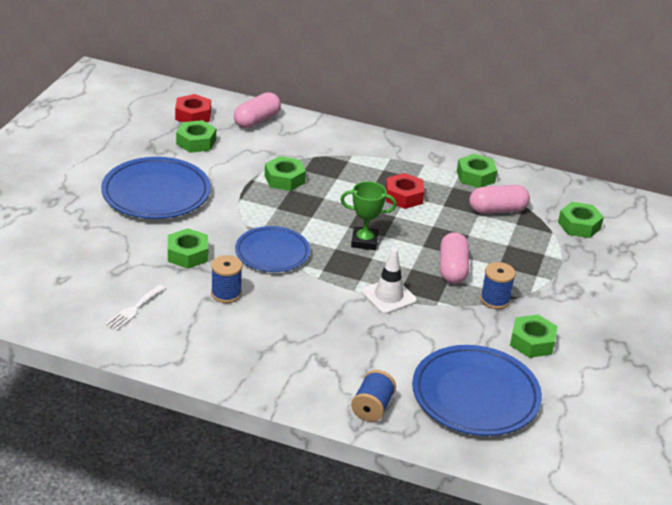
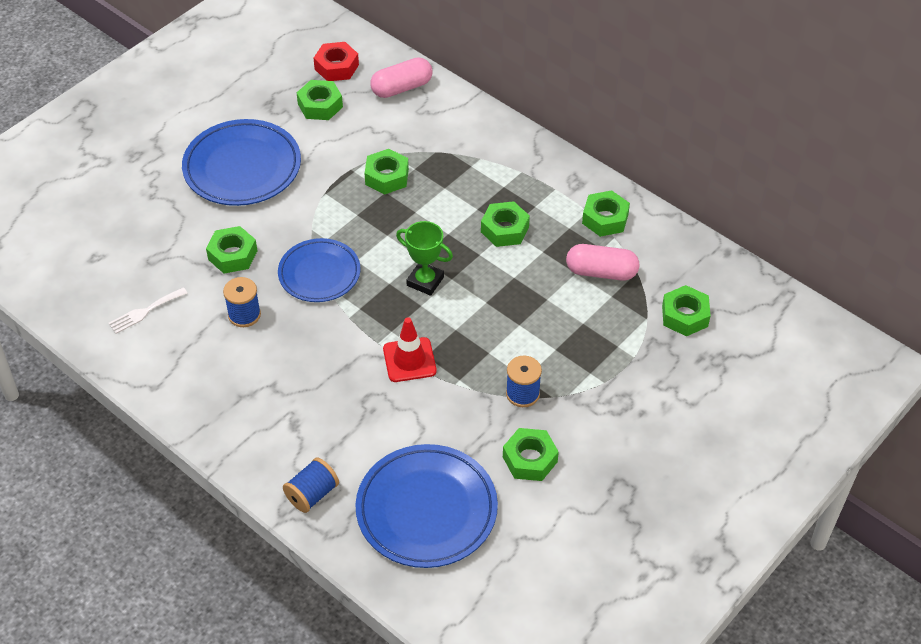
camera: 25 degrees right, 15 degrees up
(388, 296) = (409, 360): white traffic cone -> red traffic cone
(403, 196) = (504, 229): red nut -> green nut
(452, 269) = (500, 341): pink capsule -> none

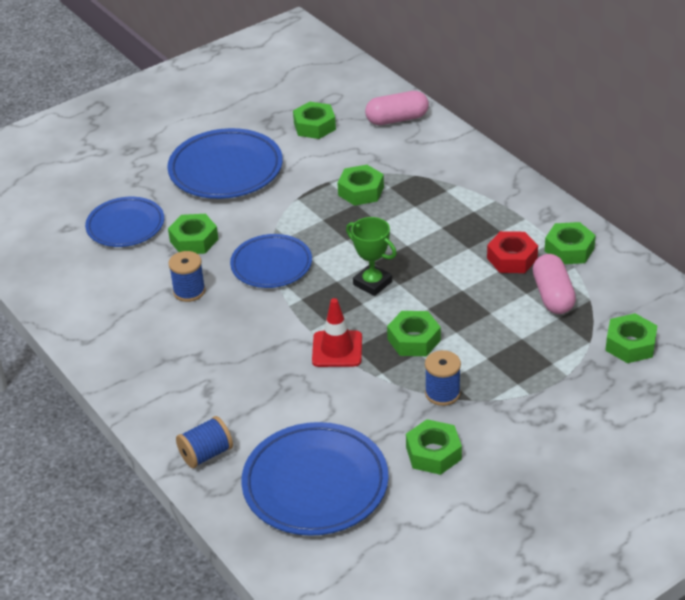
camera: 15 degrees right, 10 degrees down
(145, 311) = (97, 278): white fork -> none
(156, 247) = (125, 226): none -> blue plate
(336, 67) = (339, 96): red nut -> red nut (512, 258)
(504, 229) = (464, 247): green nut -> green nut (414, 340)
(601, 272) = (553, 295): pink capsule -> pink capsule turned 60 degrees clockwise

